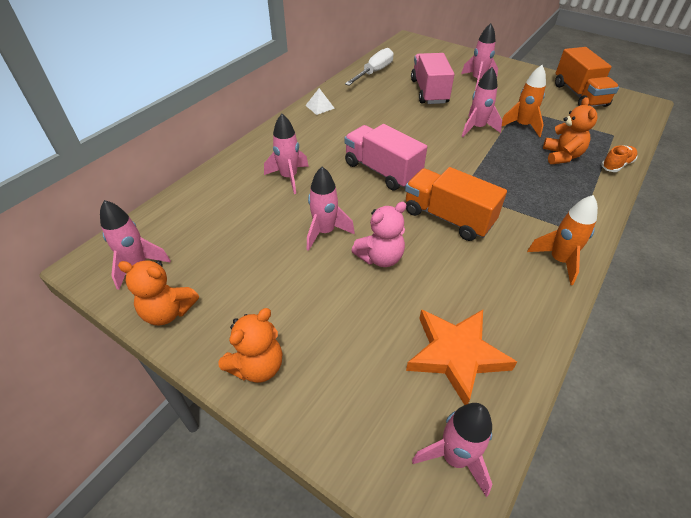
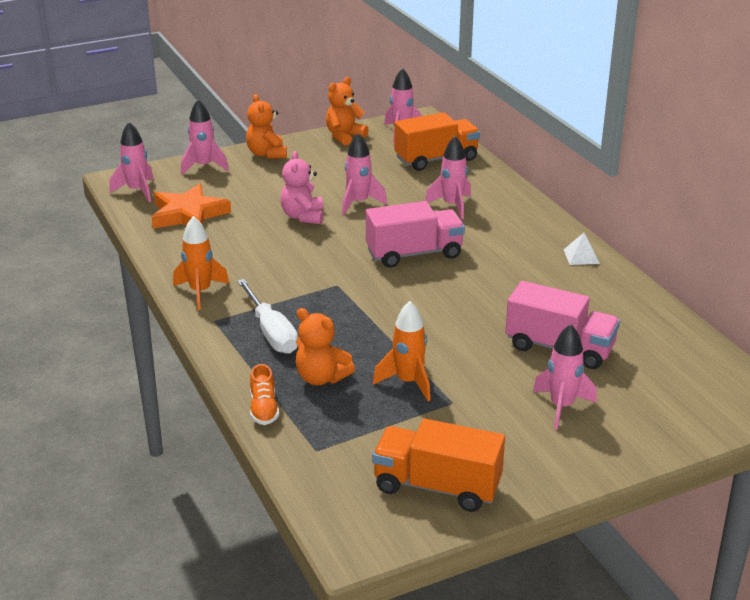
camera: 120 degrees right, 15 degrees down
(374, 72) = (654, 324): white screwdriver -> white screwdriver (271, 332)
(448, 218) = (310, 262): orange truck -> orange truck (436, 159)
(477, 128) = (435, 345): pink rocket -> pink rocket (204, 166)

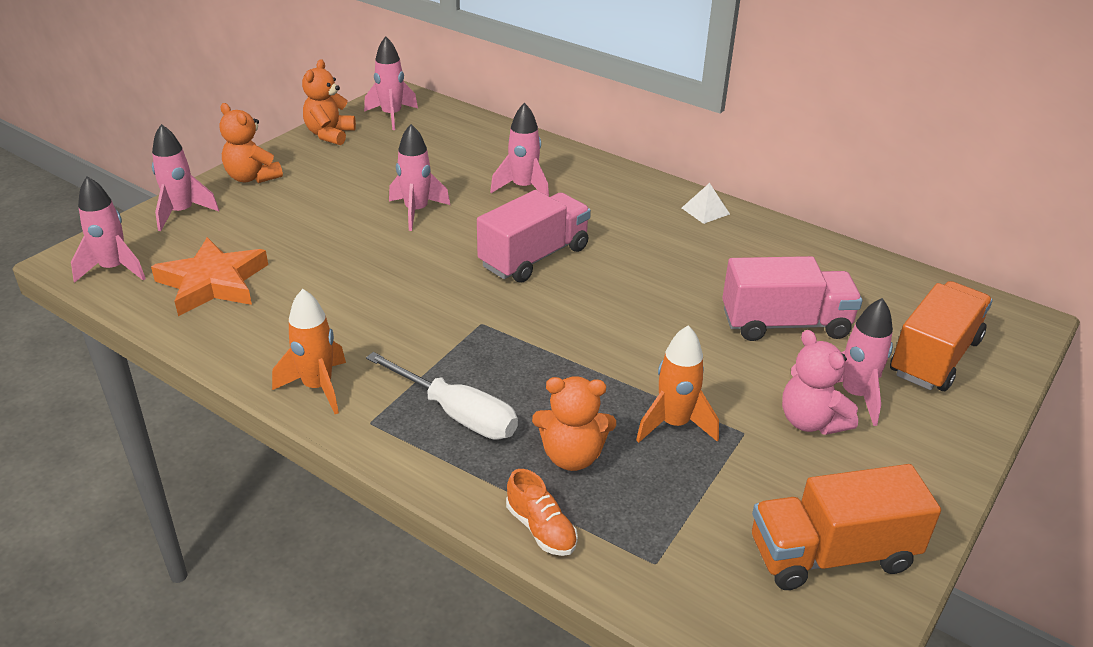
camera: 30 degrees left, 5 degrees up
(303, 216) = (365, 246): pink teddy bear -> pink teddy bear (811, 421)
(436, 159) = (457, 138): orange truck -> orange truck (934, 357)

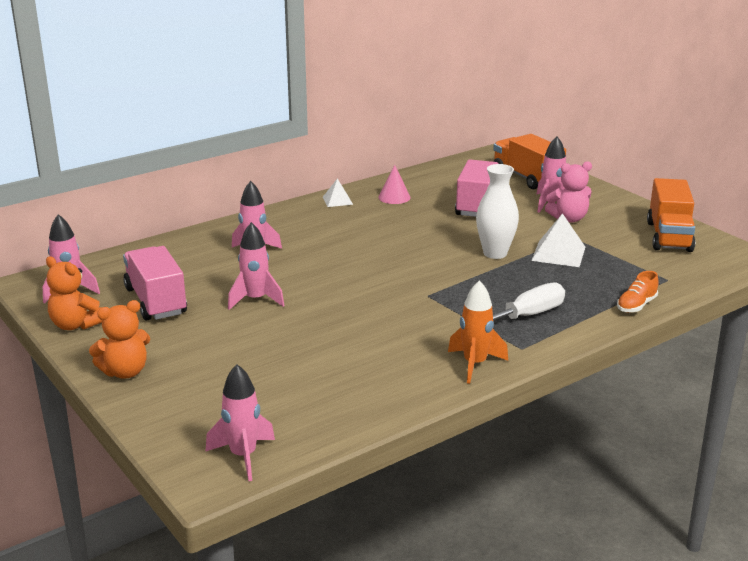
camera: 70 degrees left, 10 degrees down
(182, 213) = (163, 414): pink rocket -> none
(213, 282) = (303, 402): orange star -> none
(534, 257) = (356, 265): pink truck -> pink truck (156, 301)
(541, 529) = (636, 305): orange shoe -> orange shoe turned 150 degrees clockwise
(572, 456) = (577, 287): orange teddy bear -> none
(634, 362) = (495, 253): none -> white vase
(674, 424) = (558, 253): orange rocket -> white pyramid
(751, 250) = (394, 197): none -> pink cone

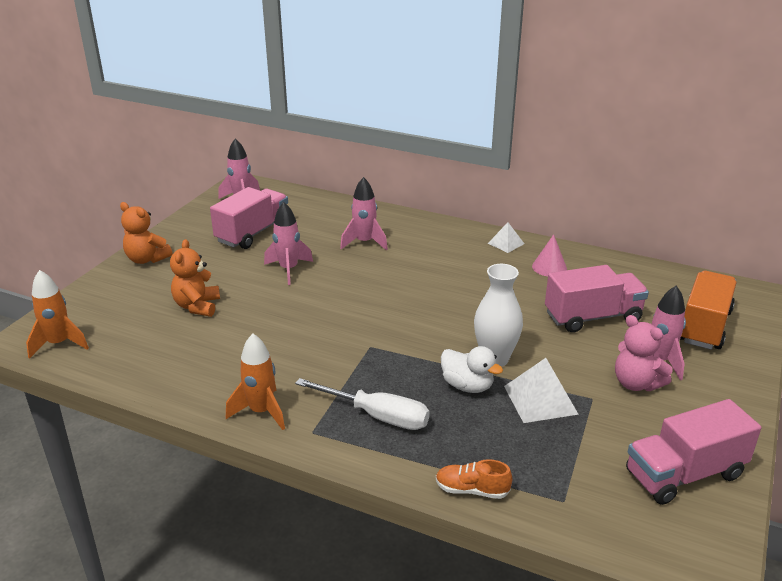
camera: 60 degrees right, 5 degrees up
(76, 325) = (197, 219): orange teddy bear -> orange teddy bear (197, 306)
(243, 456) = (59, 344): pink rocket -> orange rocket
(518, 273) = (467, 386): none -> white duck
(669, 236) = (684, 474): orange truck -> pink truck

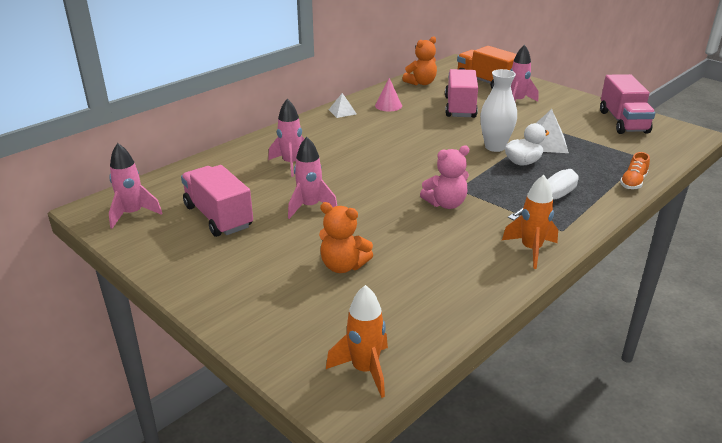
camera: 70 degrees left, 0 degrees up
(147, 259) = (214, 291): orange teddy bear -> orange teddy bear (421, 83)
(636, 383) = (537, 113): pink teddy bear -> pink teddy bear (446, 204)

